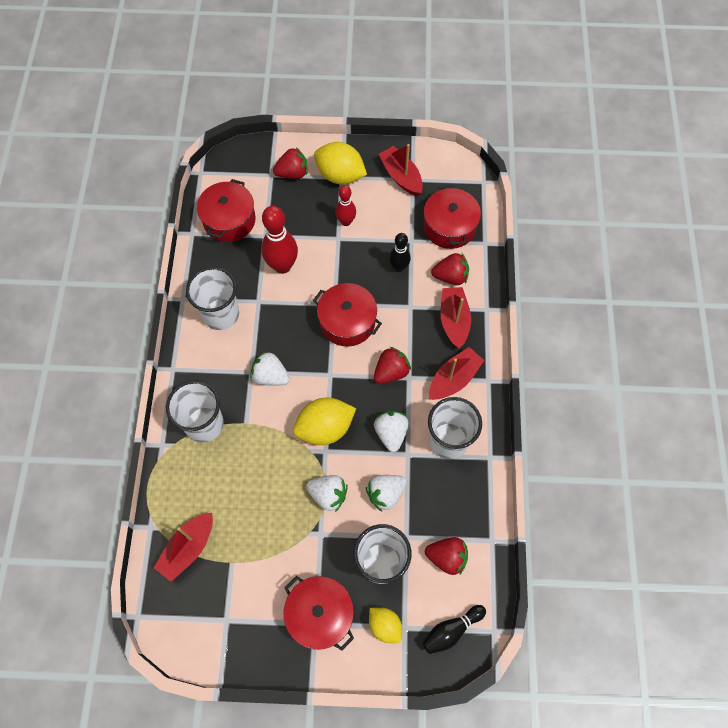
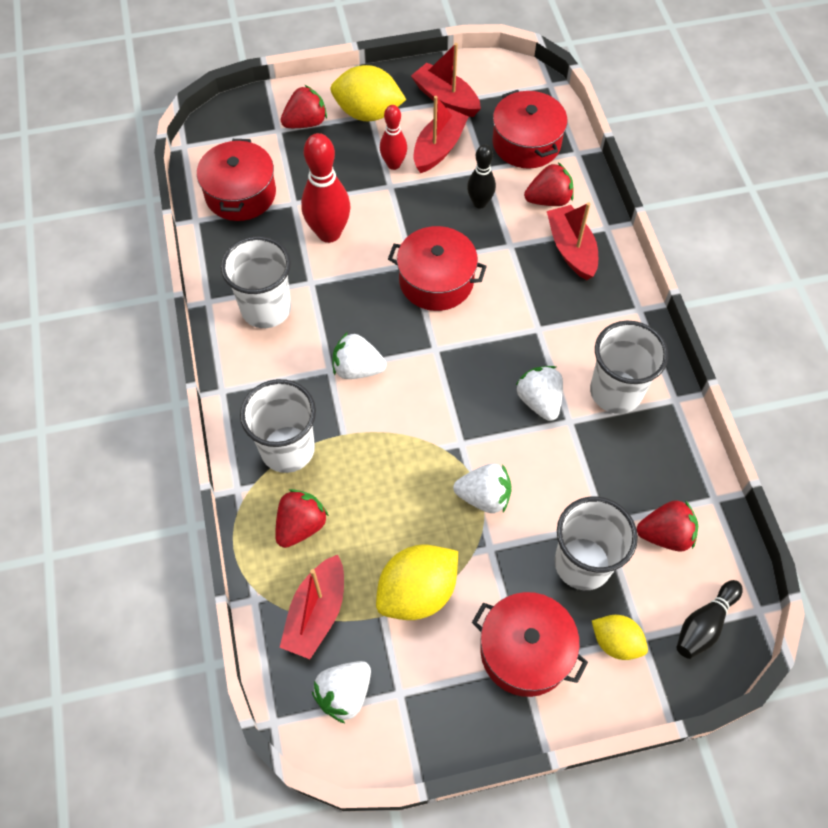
camera: 15 degrees left, 5 degrees down
(325, 428) = (451, 415): yellow lemon -> yellow lemon (417, 592)
(385, 494) = (558, 476): white strawberry -> white strawberry (344, 694)
(391, 372) = (513, 327): red strawberry -> red strawberry (301, 525)
(454, 379) = (596, 317): red boat -> red boat (438, 148)

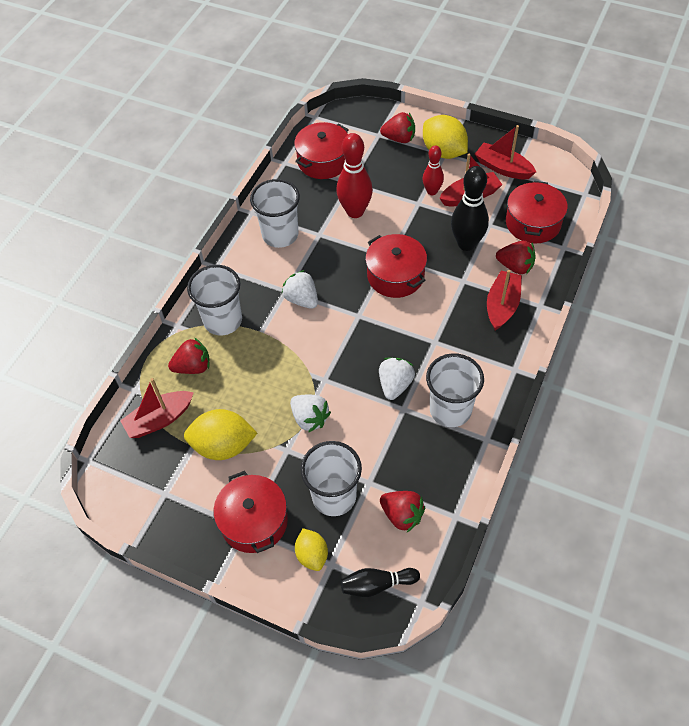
camera: 40 degrees right, 5 degrees down
(344, 694) = (136, 472): white strawberry -> none
(446, 99) = (503, 168): red boat -> red boat turned 45 degrees counterclockwise
(479, 203) = (466, 244): black bowling pin -> black bowling pin, size x1.66

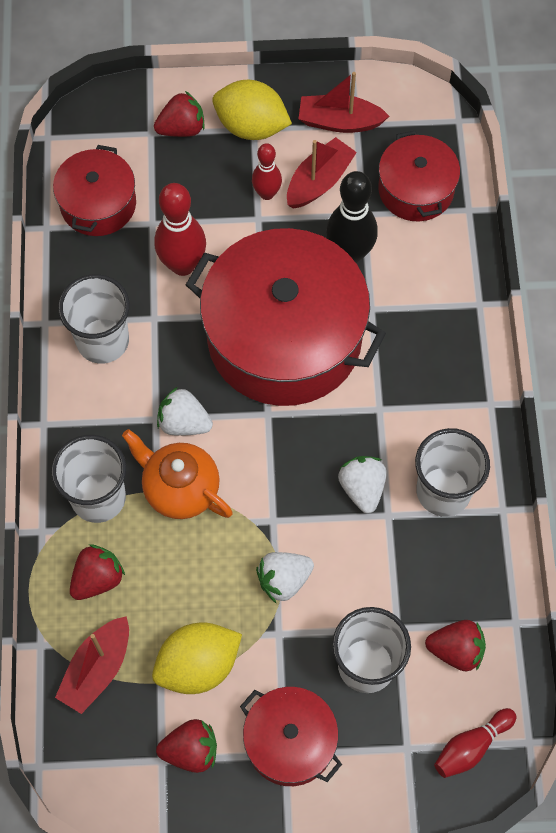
camera: 30 degrees left, 10 degrees up
(276, 336) = (180, 489): none -> orange teapot
(310, 418) = (284, 580): white strawberry -> white strawberry turned 135 degrees clockwise
(312, 555) = (380, 748): yellow lemon -> none
(377, 585) = (471, 746): black bowling pin -> red bowling pin
(395, 275) = (284, 337): red pot -> red pot, size x1.95
(502, 305) = (435, 323): red boat -> none
(515, 266) = (424, 261): red strawberry -> red strawberry (191, 750)

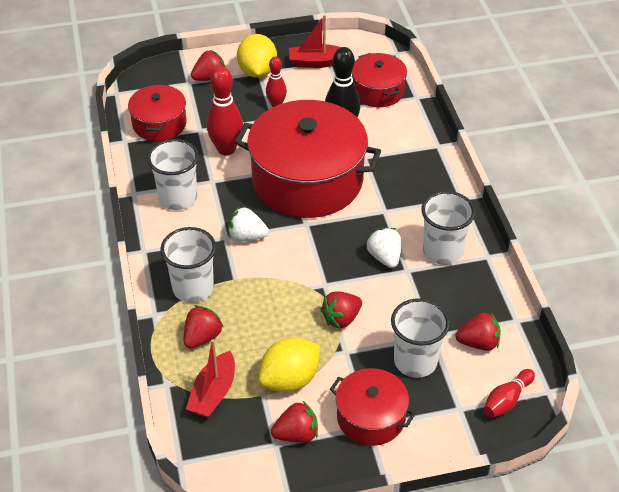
camera: 10 degrees left, 20 degrees down
(180, 489) = (252, 275): orange teapot -> none
(251, 126) = (257, 71): yellow lemon -> yellow lemon turned 75 degrees clockwise
(284, 580) = (341, 319): white strawberry -> red strawberry
(319, 181) = (311, 94): red boat -> none

